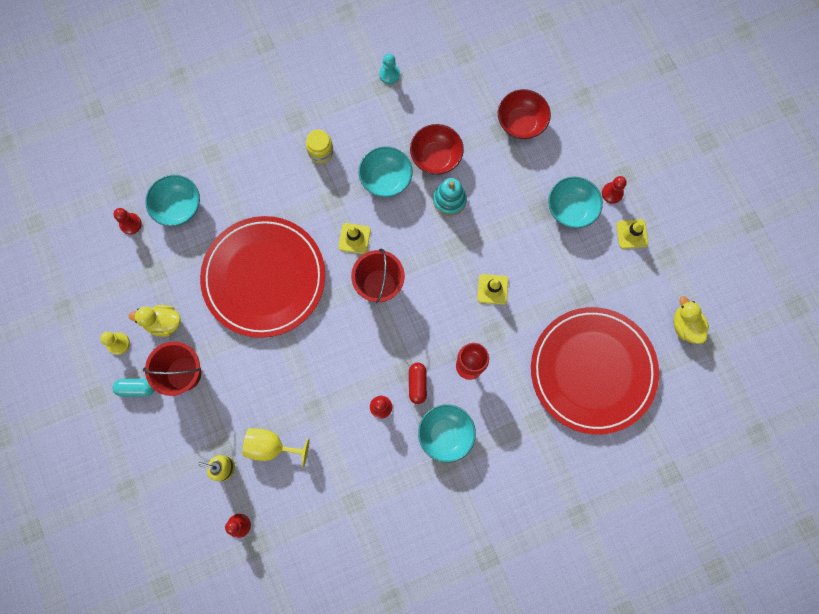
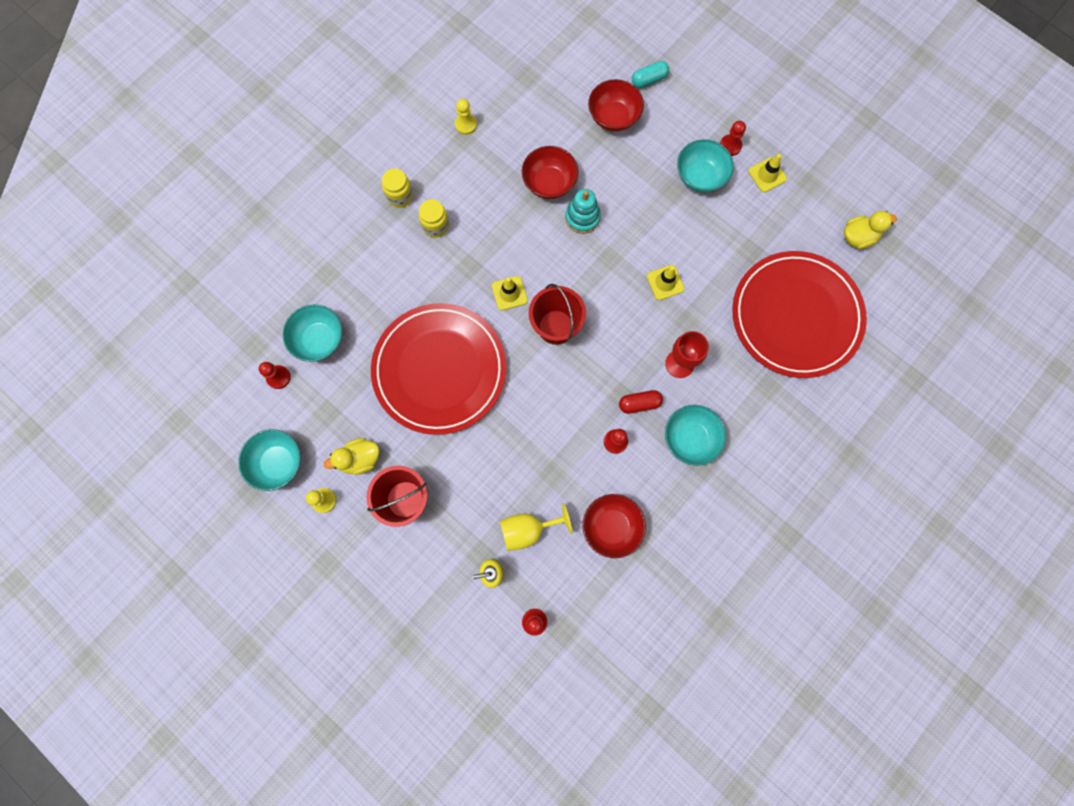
camera: 25 degrees left, 0 degrees up
(136, 388) = (364, 536): turquoise capsule -> turquoise capsule (649, 80)
(303, 113) = (400, 196): none -> yellow jar
(341, 477) = (611, 526): none -> red bowl
(386, 179) = (512, 224): turquoise bowl -> turquoise bowl (278, 463)
(389, 74) = (466, 124): turquoise pawn -> yellow pawn
(417, 384) = (639, 403): red capsule -> red capsule turned 75 degrees counterclockwise
(685, 326) = (858, 237): yellow duck -> yellow duck turned 120 degrees clockwise

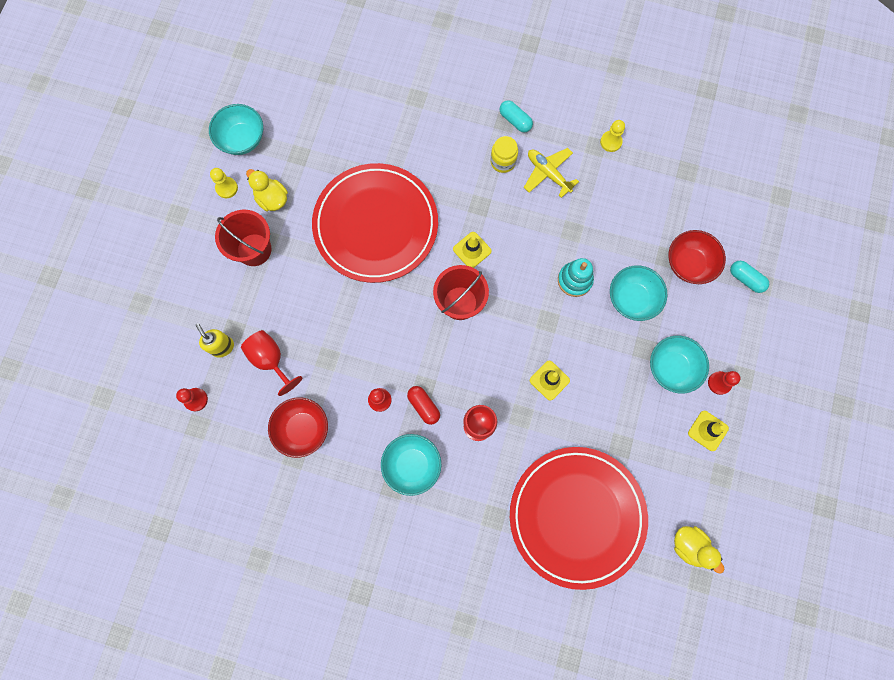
camera: 65 degrees right, 0 degrees up
(278, 377) = (311, 105): red pawn -> none
(319, 340) = (357, 120): turquoise bowl -> turquoise bowl (632, 299)
(400, 196) = (515, 120): yellow jar -> turquoise capsule
(468, 192) = (548, 173): none -> yellow plane
(528, 529) = (270, 360): yellow goblet -> red goblet
(549, 183) = (593, 237): red bowl -> none

